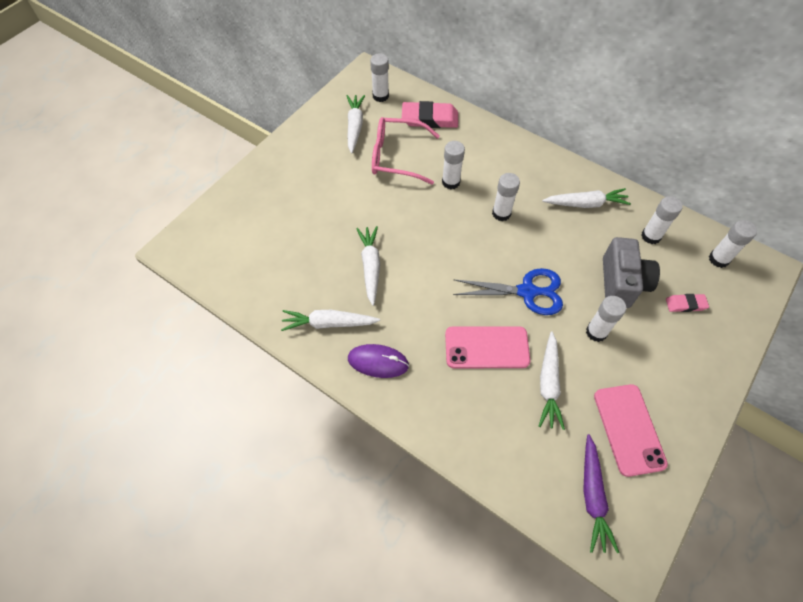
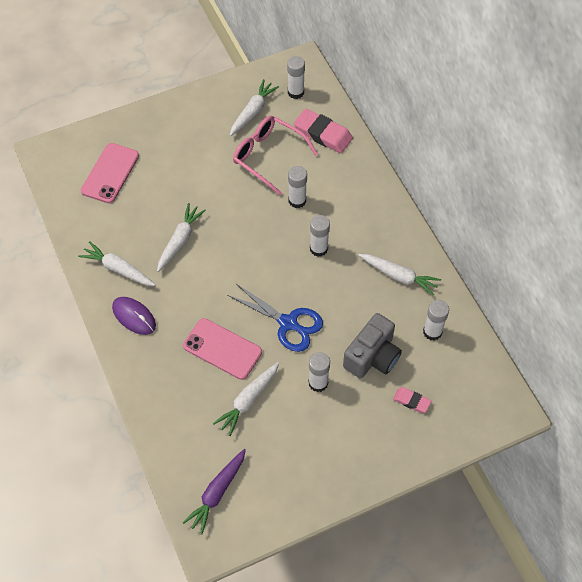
camera: 30 degrees right, 0 degrees up
(628, 429) = (282, 465): pink phone -> pink phone (110, 173)
(718, 259) = (475, 381): white glue stick -> none

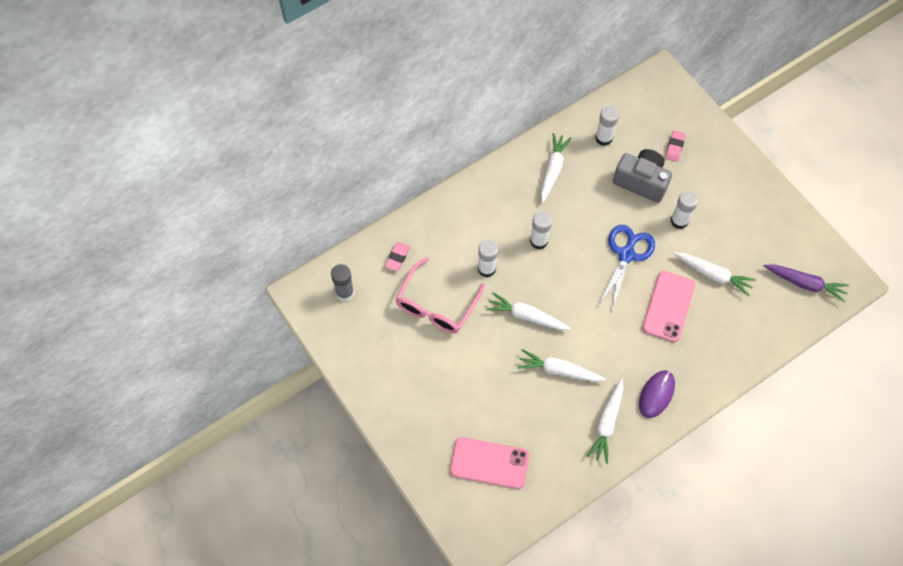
camera: 100 degrees left, 5 degrees up
(252, 112) = (379, 331): white carrot -> white carrot (526, 316)
(295, 92) = (345, 292): white glue stick -> grey glue stick
(323, 134) = (397, 257): pink eraser -> pink eraser, size x0.54

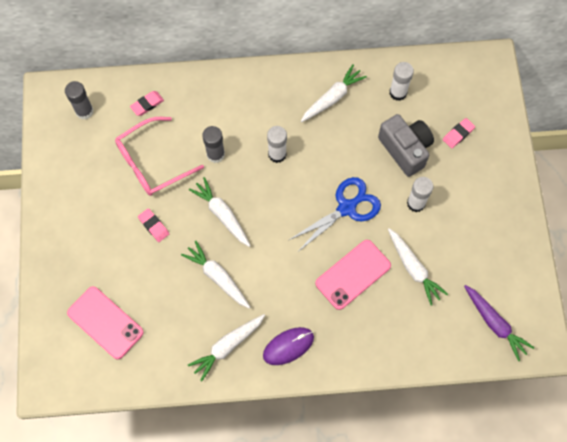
camera: 30 degrees right, 5 degrees up
(475, 358) = (154, 226): none -> pink eraser
(486, 269) = (215, 154): white glue stick -> grey glue stick

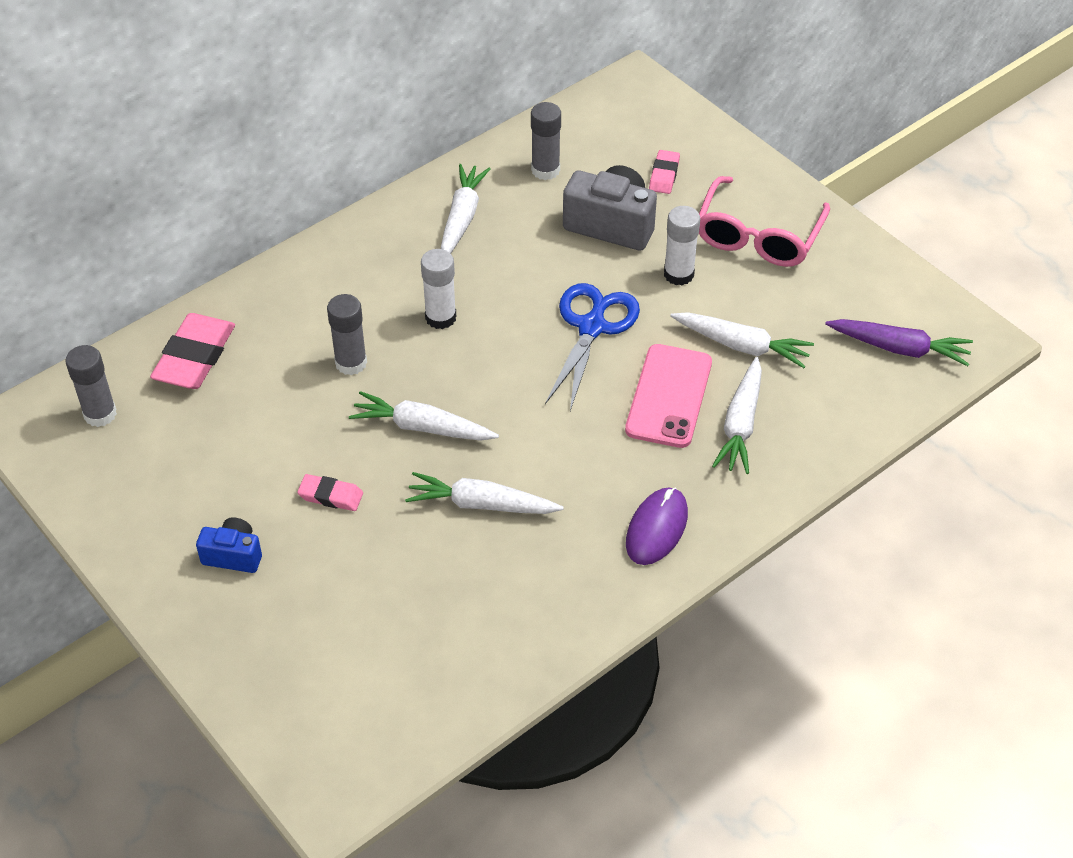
camera: 35 degrees left, 20 degrees down
(90, 230) = (233, 555): none -> blue camera
(105, 322) = (358, 658): pink phone -> none
(147, 104) = (194, 357): pink eraser -> pink eraser, size x1.84
(152, 163) = (262, 422): pink glasses -> pink glasses (758, 236)
(227, 346) = (570, 579): white carrot -> white carrot (740, 424)
(398, 92) = (545, 170): white glue stick -> grey glue stick

